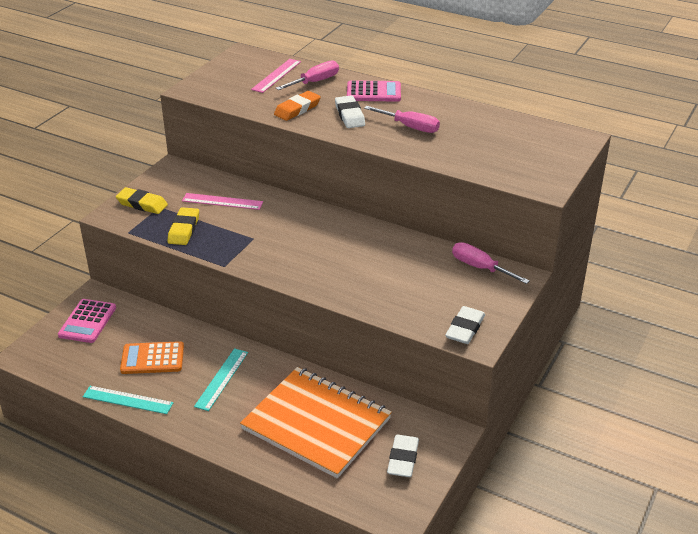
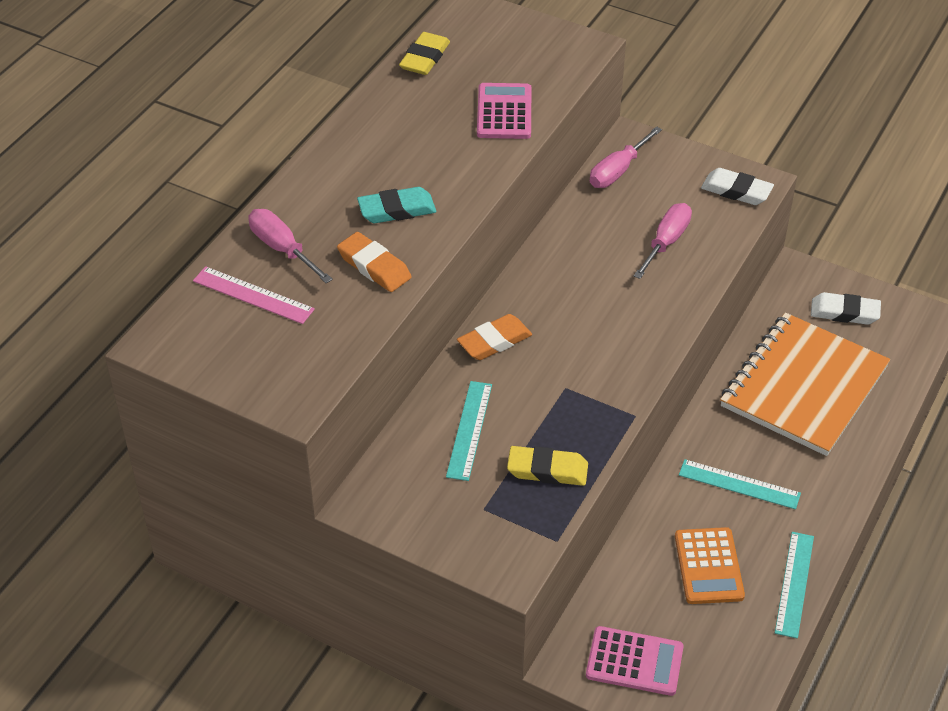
camera: 90 degrees left, 10 degrees up
(142, 204) = (477, 532): yellow eraser -> yellow eraser (425, 58)
(222, 201) = (469, 430): pink ruler -> turquoise ruler
(298, 211) = (494, 341): none -> orange eraser
(349, 115) = (397, 210): white eraser -> turquoise eraser
(373, 92) = (324, 184): pink calculator -> pink calculator (504, 112)
(410, 127) = (434, 150): pink screwdriver -> pink screwdriver (666, 242)

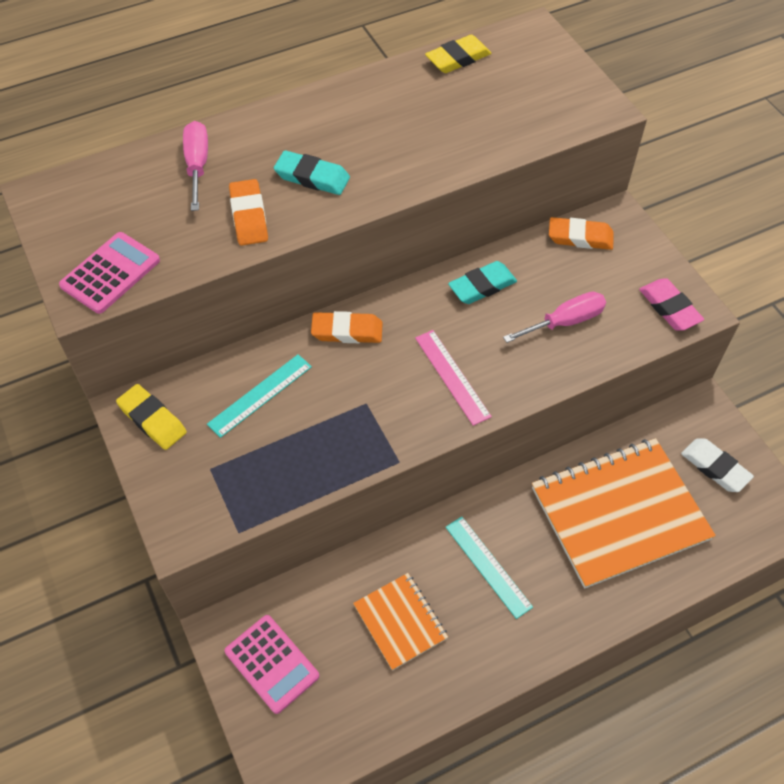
camera: 35 degrees right, 10 degrees up
(253, 295) = (140, 192): pink ruler -> pink ruler (452, 376)
(504, 112) = (478, 135): pink calculator -> pink calculator (110, 273)
(547, 470) = (287, 466): yellow eraser -> yellow eraser (152, 420)
(574, 248) = (482, 286): none -> turquoise eraser
(617, 171) = (580, 237): pink screwdriver -> orange eraser
(708, 566) = (400, 622): orange calculator -> orange notebook
(736, 191) = (669, 308): white eraser -> pink eraser
(794, 584) = (457, 685): turquoise ruler -> none

